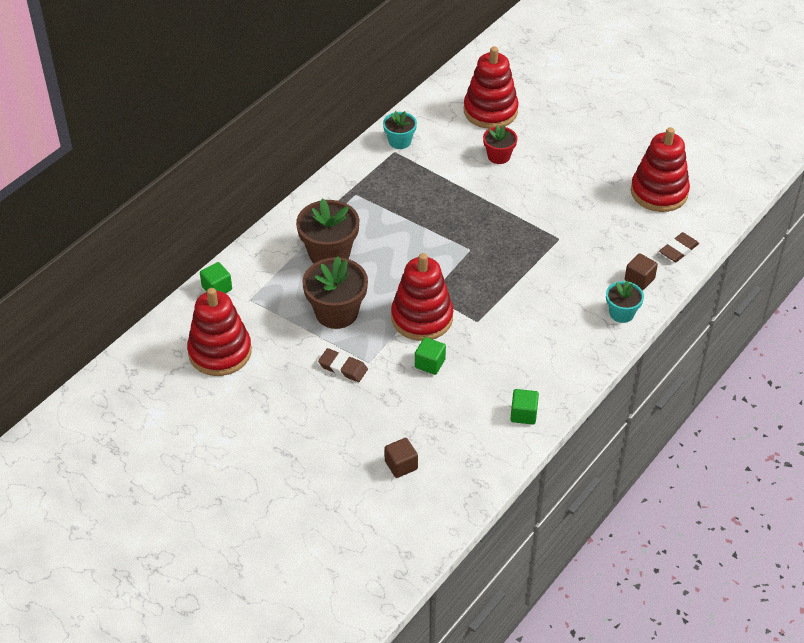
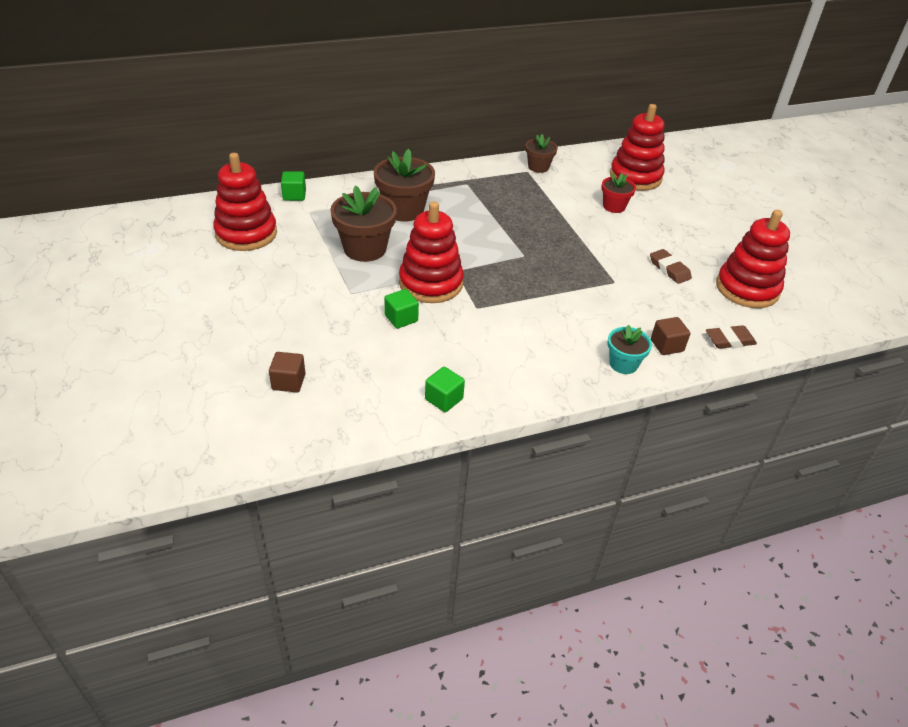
camera: 30 degrees right, 5 degrees down
(343, 368) = (325, 287): brown eraser -> brown eraser (669, 269)
(399, 141) = (538, 167): turquoise flower pot -> brown flower pot

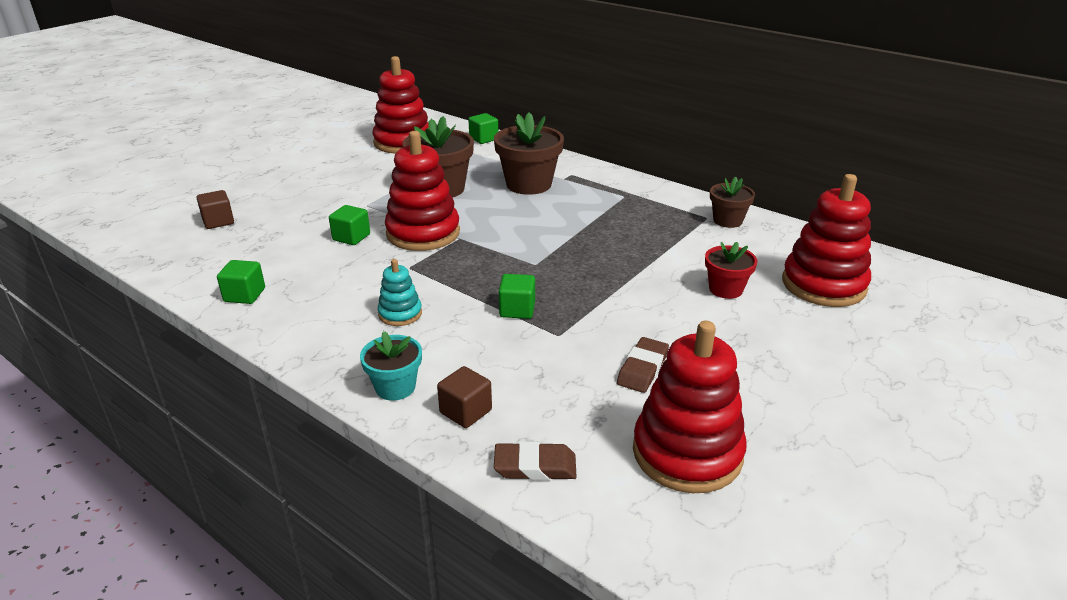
camera: 60 degrees right, 10 degrees down
(538, 333) = (400, 314): none -> turquoise stacking toy
(573, 285) = (517, 309): none -> green cube
(729, 340) = (535, 466): brown eraser -> brown eraser turned 45 degrees counterclockwise

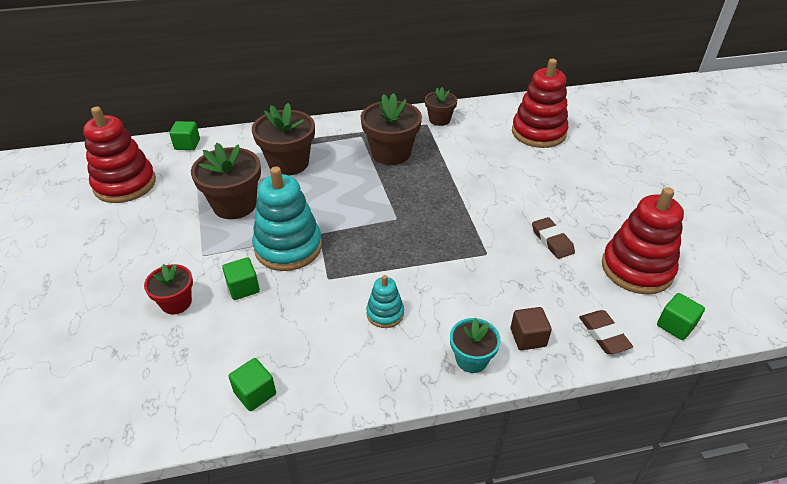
camera: 50 degrees left, 10 degrees up
(218, 221) = (97, 360): brown cube -> none
(423, 233) = (288, 247): red stacking toy -> turquoise stacking toy
(517, 309) = (440, 255): green cube -> green cube (675, 325)
(535, 466) = (604, 334): brown eraser -> brown eraser turned 60 degrees counterclockwise
(626, 220) = (391, 153): none -> brown flower pot
(725, 289) = (507, 165): red flower pot -> red flower pot (176, 303)

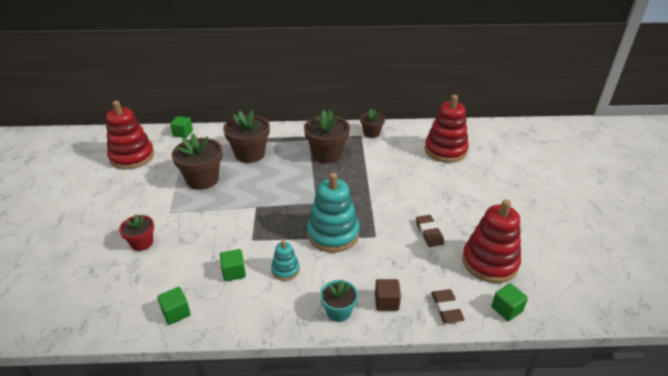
camera: 10 degrees right, 5 degrees down
(243, 288) = (190, 238): green cube -> green cube (234, 272)
(288, 247) = (231, 214): turquoise stacking toy -> turquoise stacking toy (333, 234)

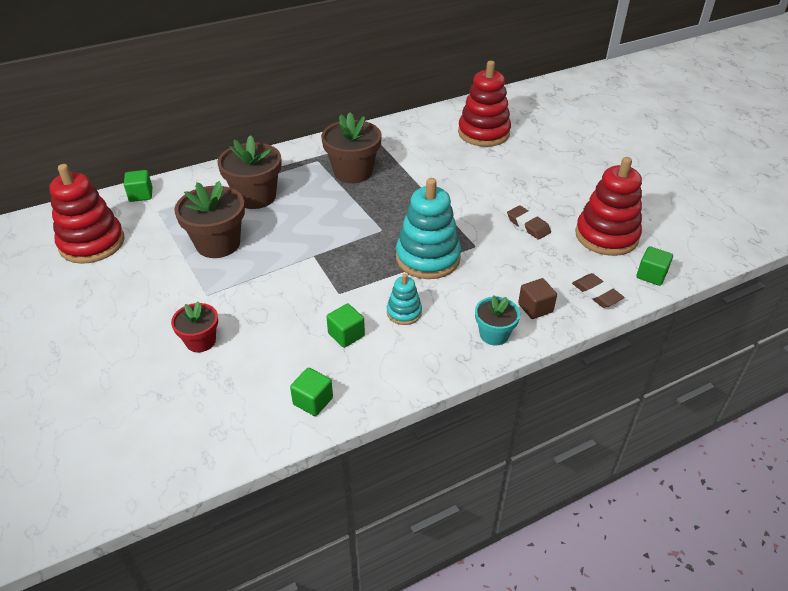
camera: 25 degrees left, 5 degrees up
(371, 133) = (387, 134): brown flower pot -> none

